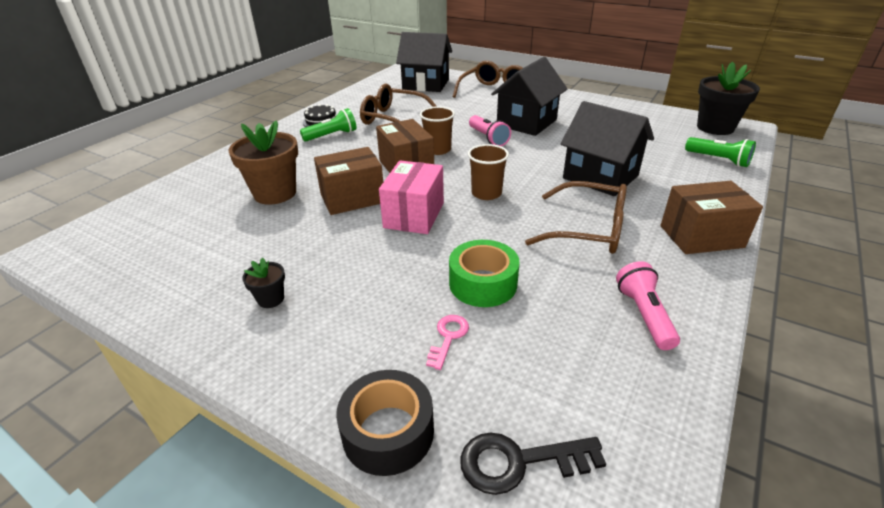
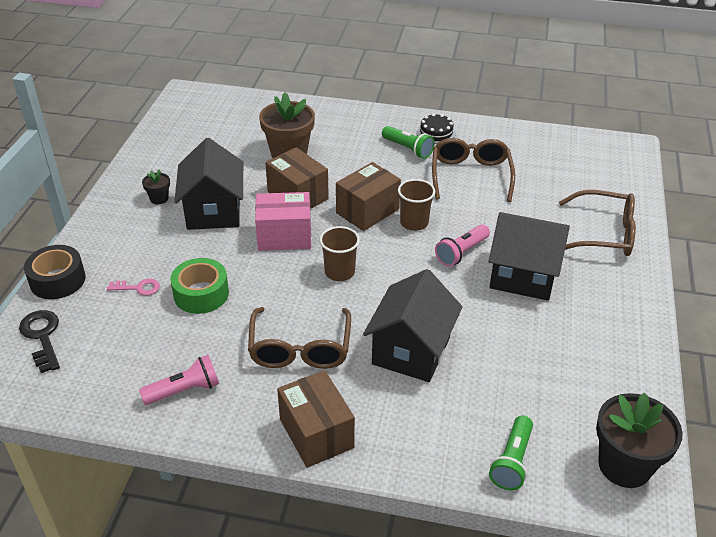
camera: 70 degrees right, 5 degrees up
(426, 84) = (587, 174): black house -> black house (213, 211)

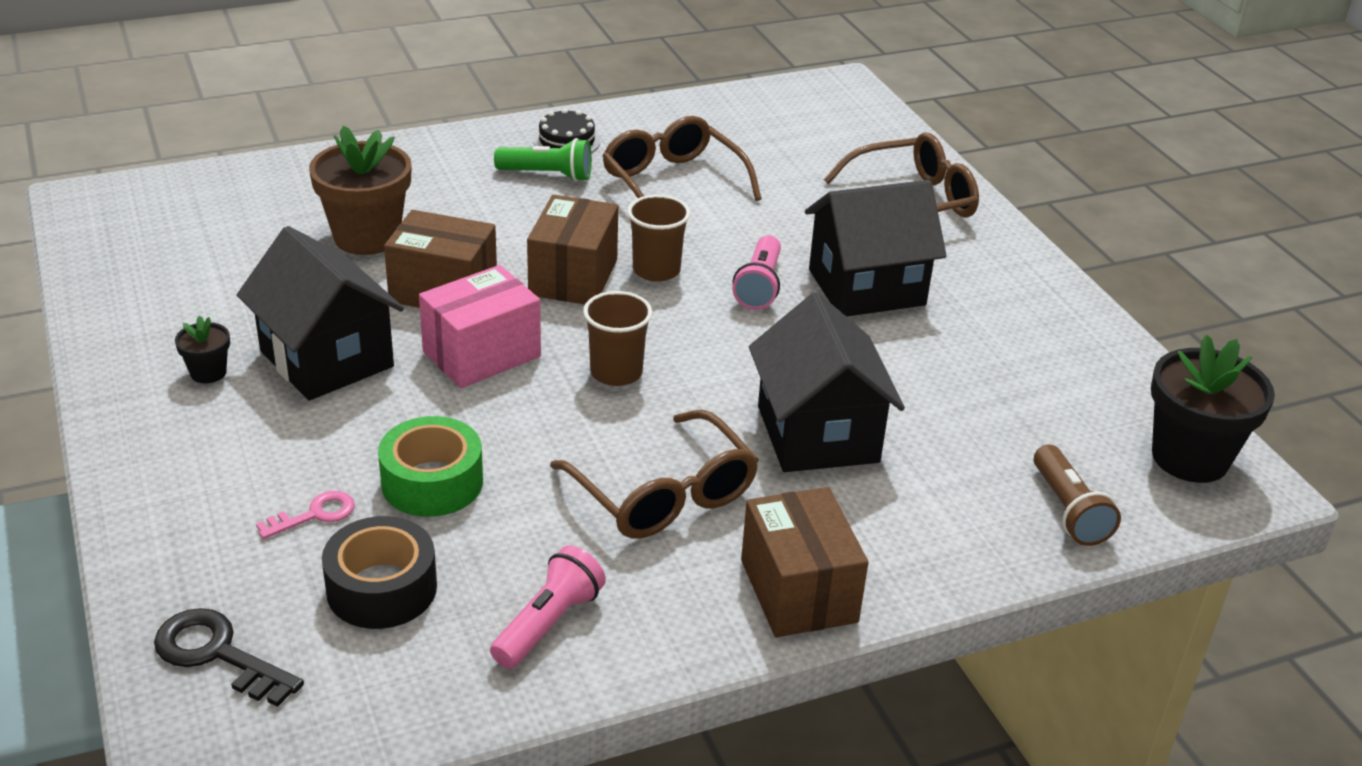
camera: 35 degrees left, 5 degrees down
(57, 280) = (151, 560): black tape -> black tape (382, 588)
(316, 433) = (798, 591): brown box -> brown box turned 45 degrees clockwise
(512, 461) = (1068, 510): green flashlight -> brown flashlight

